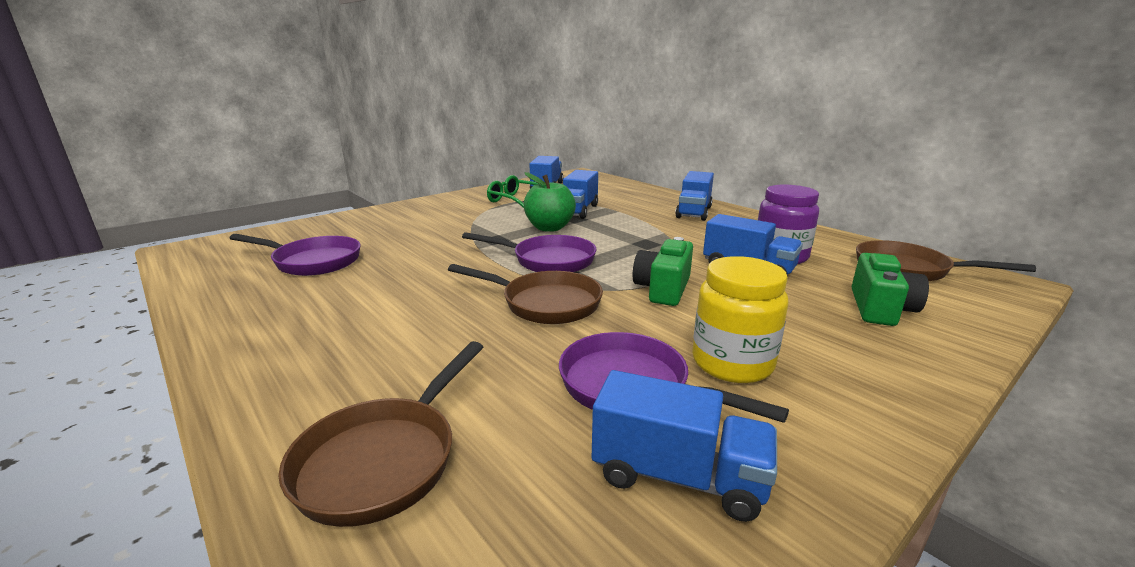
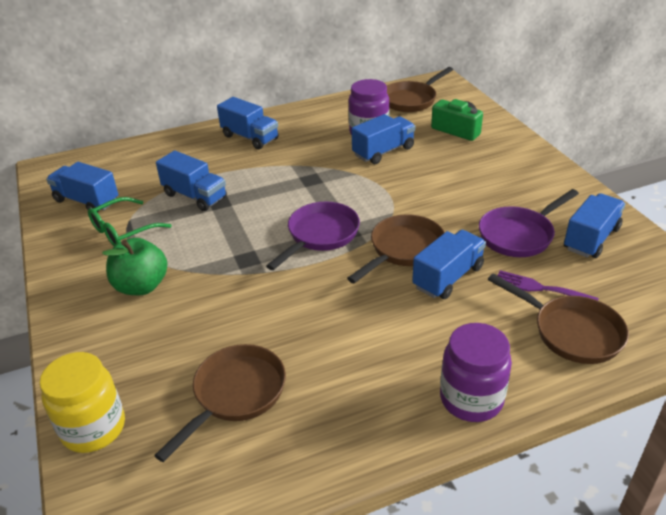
camera: 70 degrees left, 15 degrees up
(261, 375) = (471, 399): none -> purple jar
(313, 261) = (235, 394): purple pan -> brown pan
(496, 417) = (540, 288): none -> purple fork
(499, 337) = (448, 277): none -> blue truck
(549, 228) = (236, 222): green apple -> green apple (141, 286)
(663, 289) = (400, 194): green camera -> none
(732, 363) = (503, 196): yellow jar -> yellow jar (93, 428)

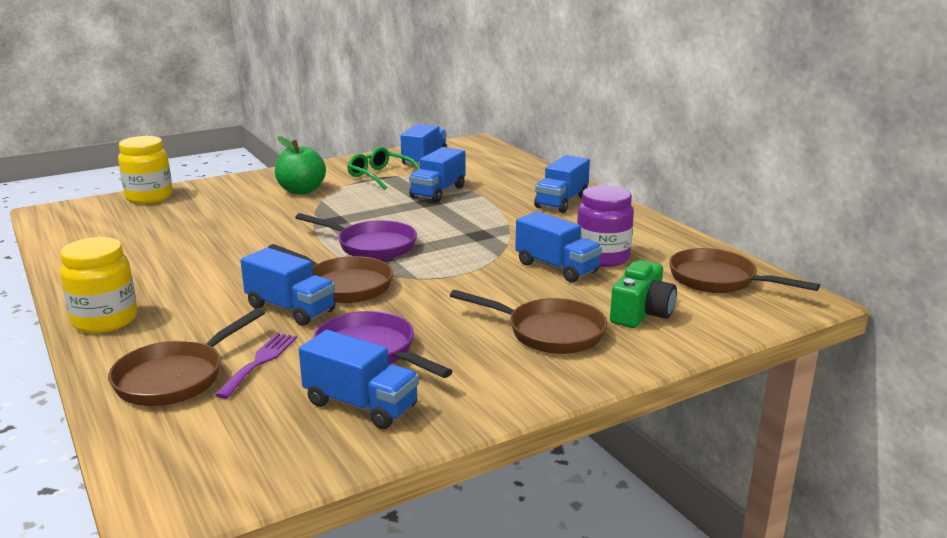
camera: 80 degrees right, 15 degrees down
(235, 394) = (160, 232): brown pan -> brown pan (549, 332)
(471, 399) = (105, 320): purple jar -> yellow jar

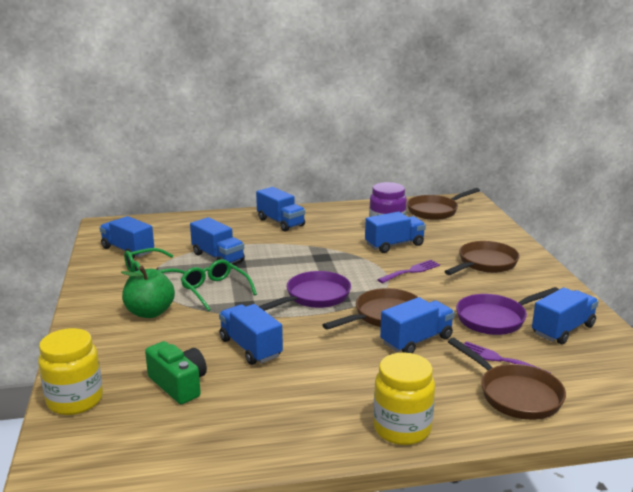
camera: 70 degrees left, 0 degrees up
(248, 236) = (250, 348): none -> blue truck
(360, 204) = (215, 290): none -> green glasses
(481, 286) = (411, 271): none -> purple fork
(641, 313) = (469, 237): green camera -> green camera (179, 384)

